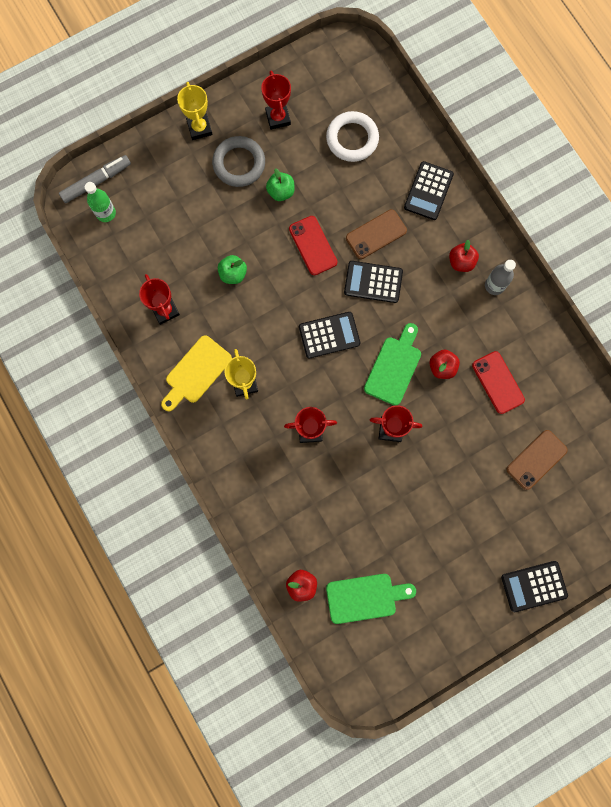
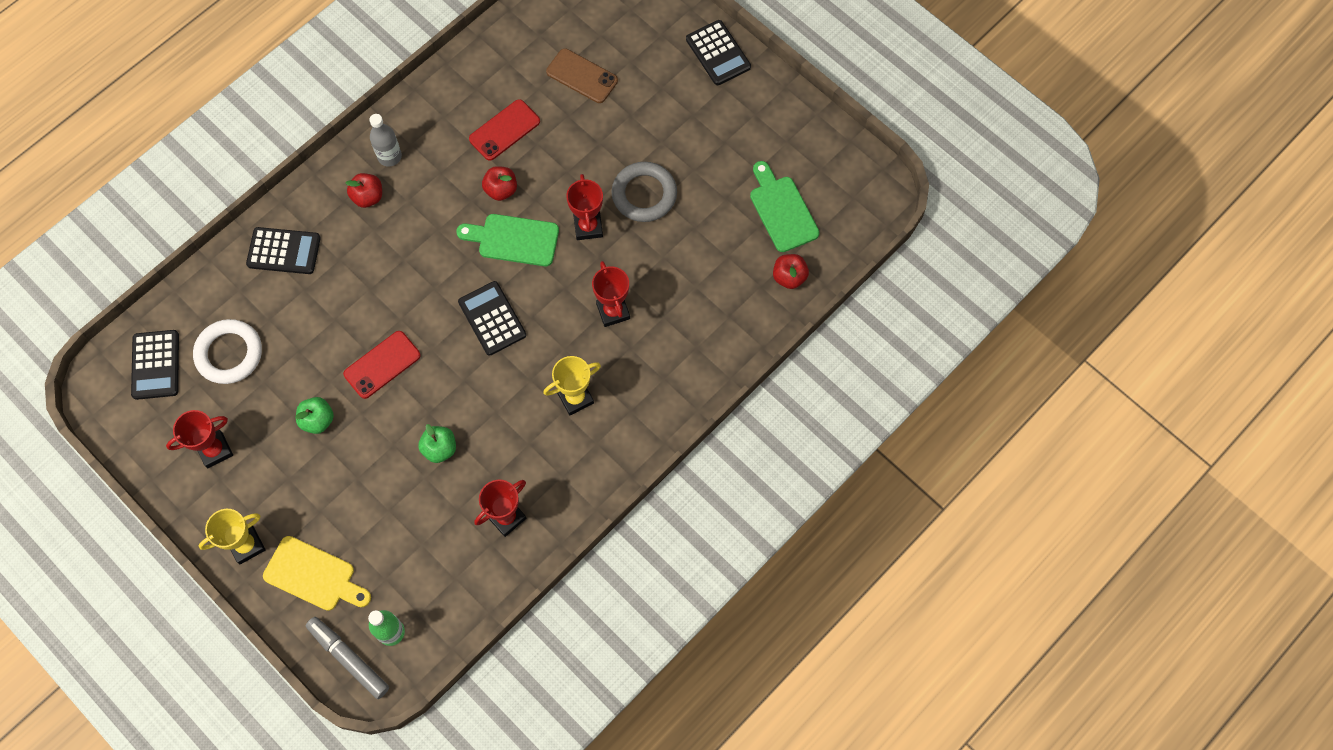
camera: 105 degrees left, 10 degrees down
(196, 372) = (576, 458): yellow cutting board -> yellow cutting board (314, 575)
(239, 164) = (288, 481): grey ring -> grey ring (644, 194)
(373, 282) = (414, 286): black calculator -> black calculator (156, 365)
(376, 234) = (352, 297): brown phone -> none

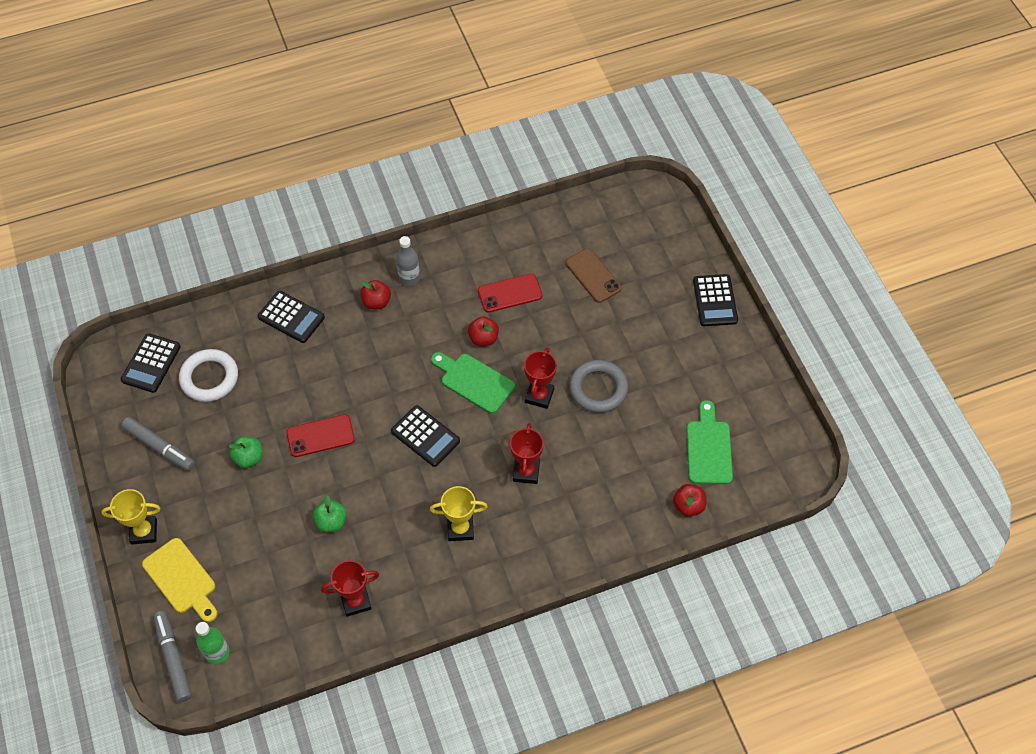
camera: 25 degrees right, 10 degrees down
(215, 450) = (159, 447): red trophy -> grey marker
(492, 318) = (425, 436): black calculator -> black calculator turned 135 degrees clockwise

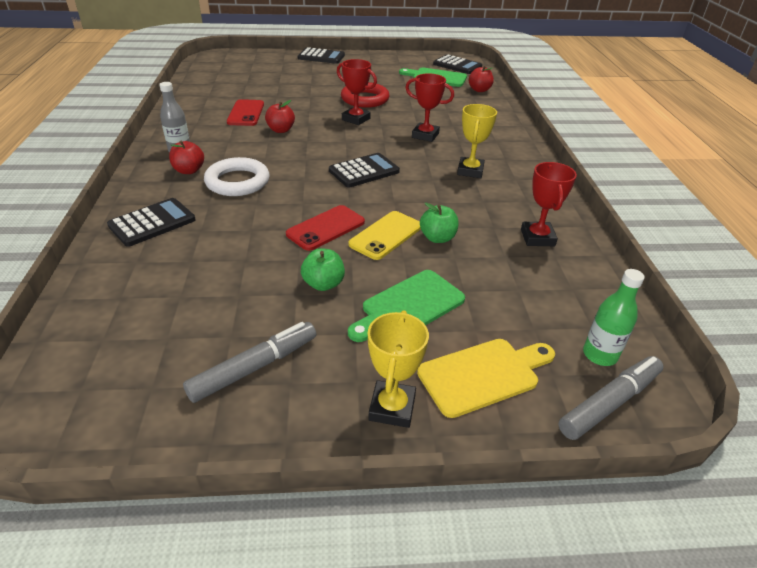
camera: 75 degrees left, 20 degrees down
(151, 363) = (100, 356): black calculator -> black calculator (457, 65)
(173, 658) = (610, 403): grey marker -> grey marker turned 150 degrees clockwise
(209, 378) = (178, 300): white ring -> white ring (237, 182)
(320, 436) = (326, 228): red phone -> red phone turned 45 degrees clockwise
(323, 482) = (385, 235): none -> yellow phone
(474, 381) = (321, 141): green cutting board -> green cutting board (409, 306)
(593, 276) = (262, 84): brown phone -> none
(598, 389) = (365, 99): grey ring -> red ring

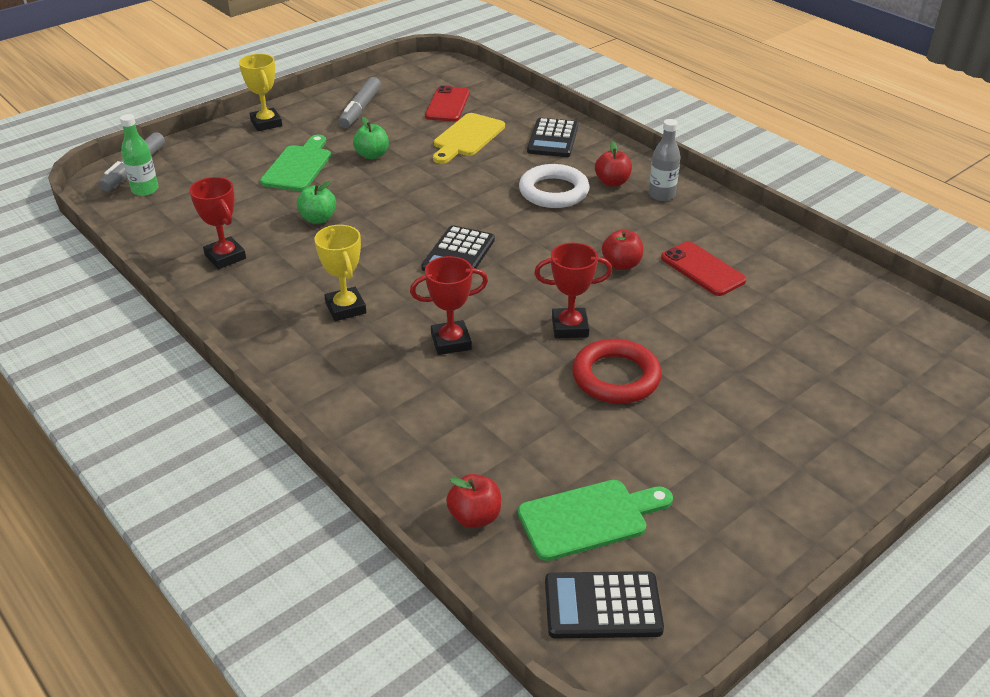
camera: 145 degrees right, 0 degrees up
(321, 57) = (860, 466): black calculator -> none
(326, 228) = (420, 188): red phone -> red phone (447, 105)
(385, 235) = (364, 203): yellow phone -> none
(483, 375) = (221, 153): yellow cutting board -> yellow cutting board (467, 137)

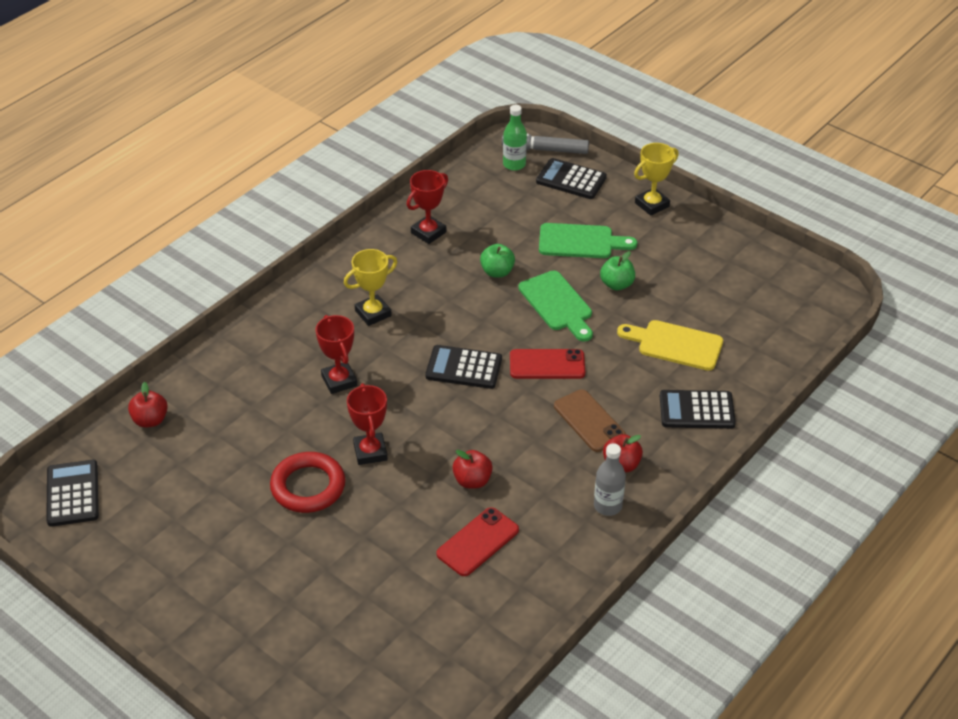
camera: 80 degrees right, 5 degrees up
(197, 160) = (571, 180): none -> black calculator
(360, 109) = (704, 260): grey marker -> none
(447, 105) = (740, 320): red phone -> red phone (547, 365)
(553, 191) = (589, 421): white ring -> brown phone
(589, 518) = (150, 481): green cutting board -> green cutting board (557, 304)

